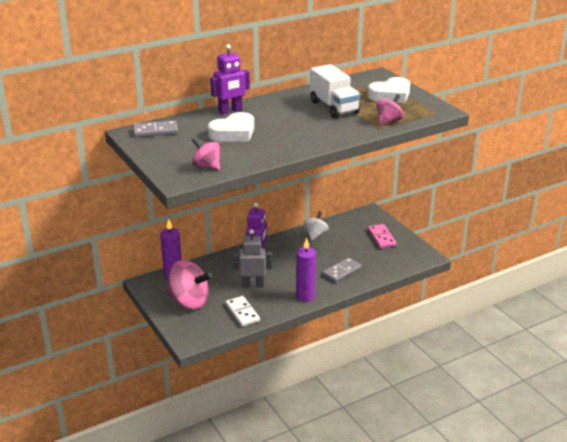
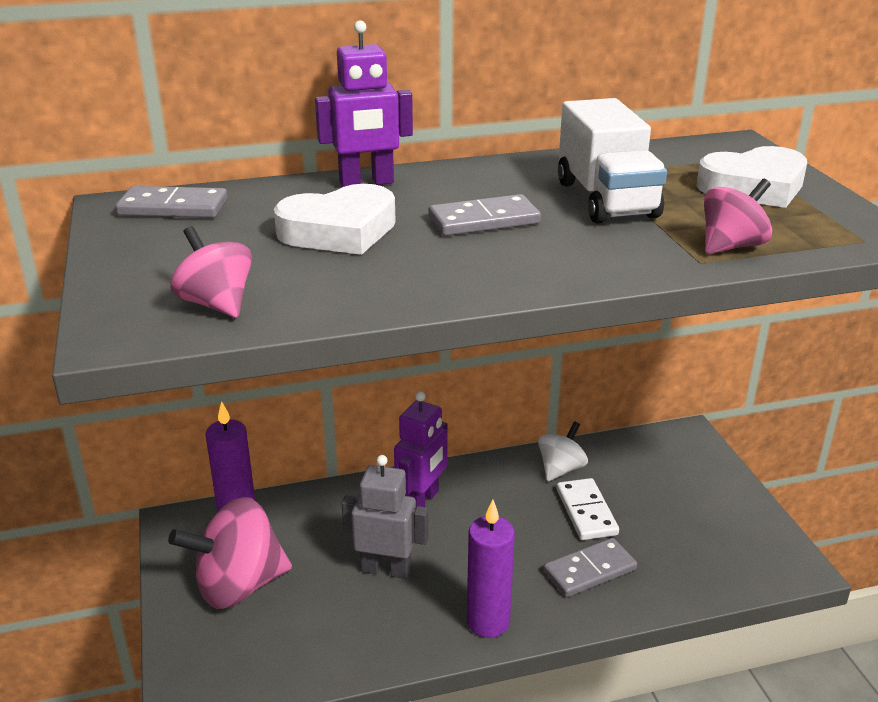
camera: 15 degrees right, 0 degrees up
(189, 301) = (238, 585): pink spinning top -> pink spinning top turned 120 degrees clockwise
(242, 313) = (334, 639): white domino -> white domino (586, 512)
(289, 122) = (484, 220): none -> grey domino
(381, 238) = (699, 499): pink domino -> none

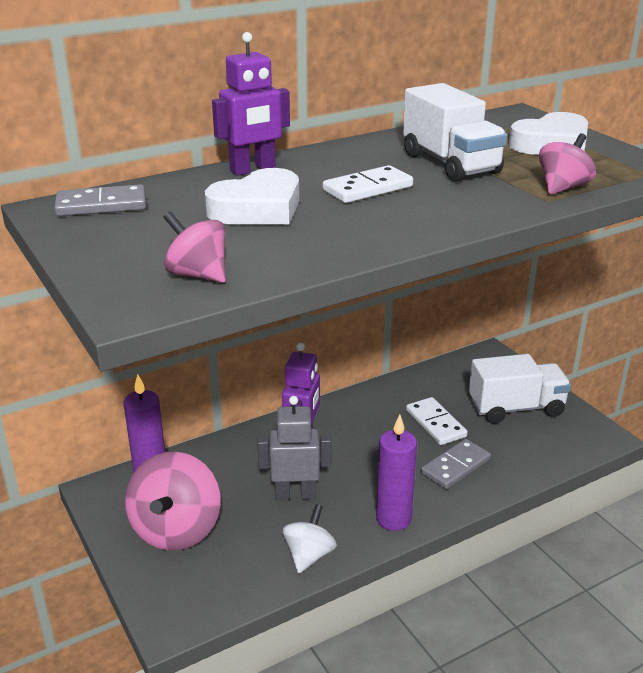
camera: 15 degrees left, 0 degrees up
(238, 585) = (176, 530): pink spinning top -> pink spinning top turned 45 degrees counterclockwise
(484, 220) = (367, 188): grey domino -> white domino
(561, 469) = (403, 394): white spinning top -> white spinning top (309, 555)
(695, 509) = (516, 408): none -> white truck

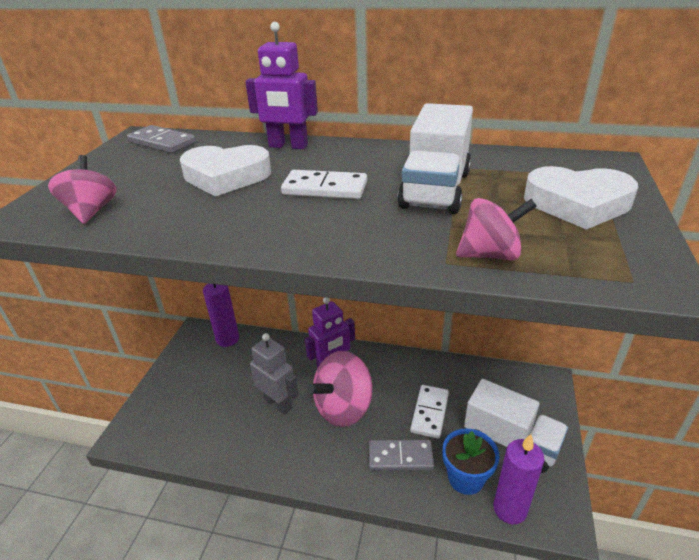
camera: 45 degrees right, 5 degrees up
(176, 530) = (196, 381): pink spinning top -> pink spinning top (343, 408)
(309, 555) = (232, 451): white spinning top -> none
(393, 519) = (309, 465): purple candle -> purple candle (510, 509)
(518, 450) = (466, 478): none -> blue flower pot

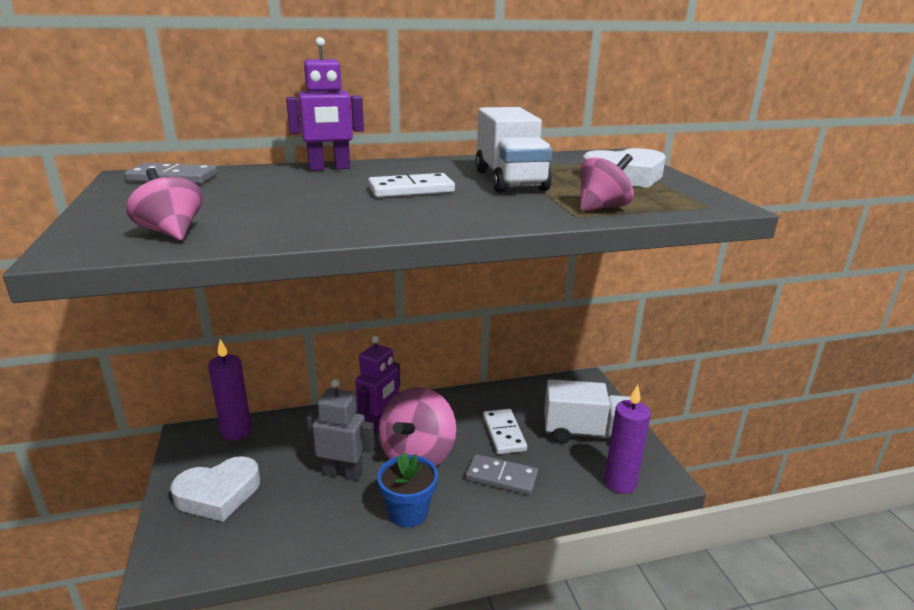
camera: 30 degrees left, 10 degrees down
(226, 176) = (295, 193): white heart -> white heart (218, 494)
(400, 457) = (501, 477): grey domino -> grey domino turned 45 degrees clockwise
(466, 478) = (570, 473): blue flower pot -> blue flower pot (408, 512)

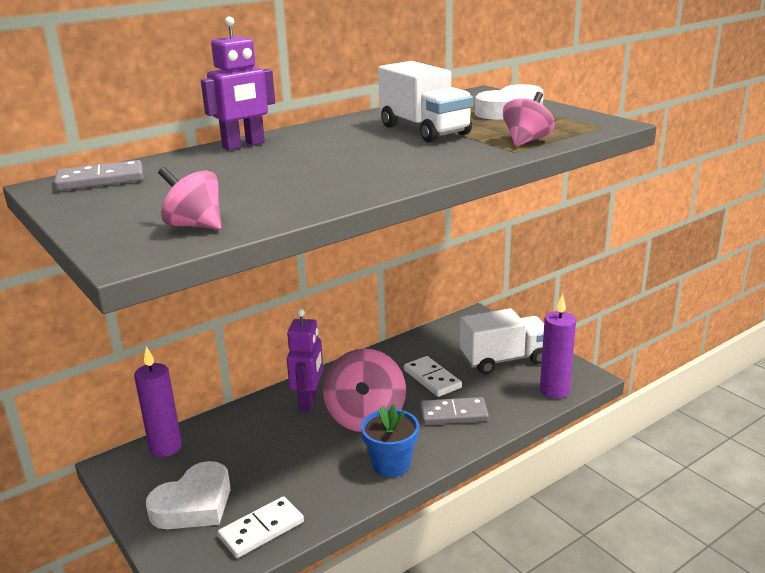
camera: 20 degrees left, 0 degrees up
(343, 473) = (305, 451): grey robot -> none
(411, 189) = (351, 152): white domino -> white domino (261, 529)

